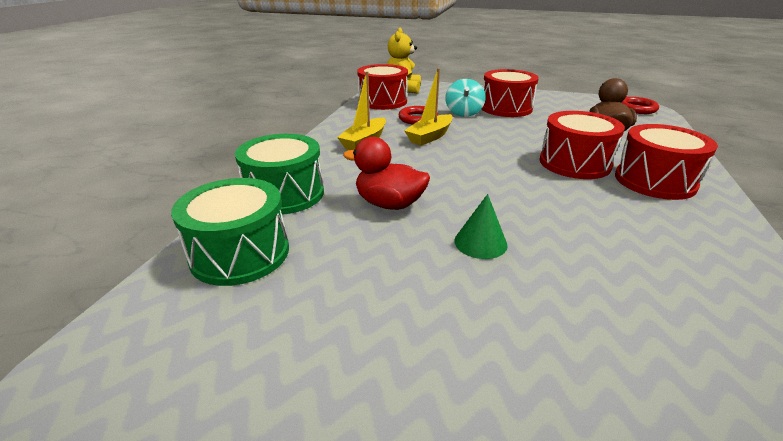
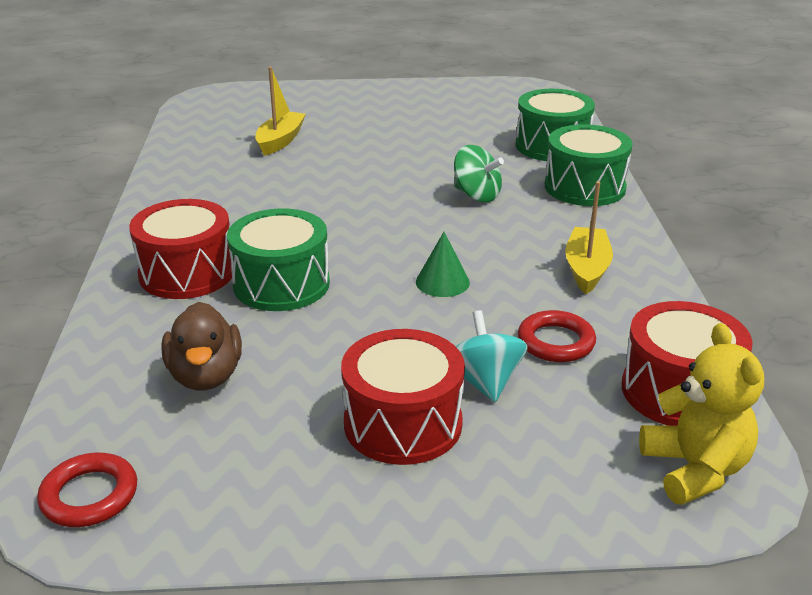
camera: 160 degrees right, 0 degrees up
(389, 204) = (476, 195): red duck -> green spinning top
(430, 136) = (502, 298): yellow boat -> yellow boat (280, 141)
(480, 242) = (379, 180): green cone -> green cone (442, 282)
(574, 163) = (281, 284): red drum -> green drum

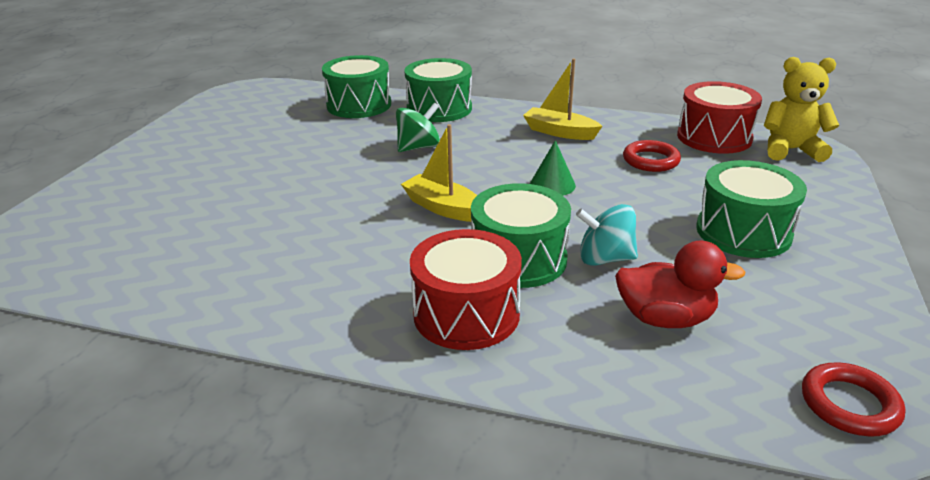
camera: 70 degrees left, 0 degrees up
(206, 376) = (665, 318): brown duck -> red duck
(280, 141) = (200, 222): yellow boat -> yellow boat (443, 208)
(403, 423) = (743, 232): red drum -> green drum
(484, 382) = (695, 193): turquoise spinning top -> turquoise spinning top (605, 258)

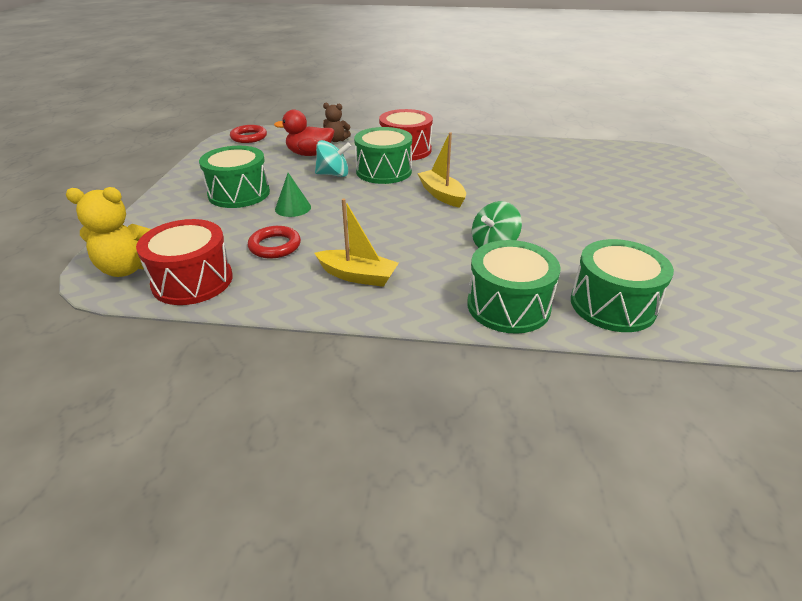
camera: 170 degrees right, 5 degrees up
(443, 208) = (442, 195): yellow boat -> yellow boat turned 150 degrees counterclockwise
(552, 185) = (365, 217): green cone -> green cone (293, 208)
(618, 367) = (336, 140): none -> brown teddy bear

